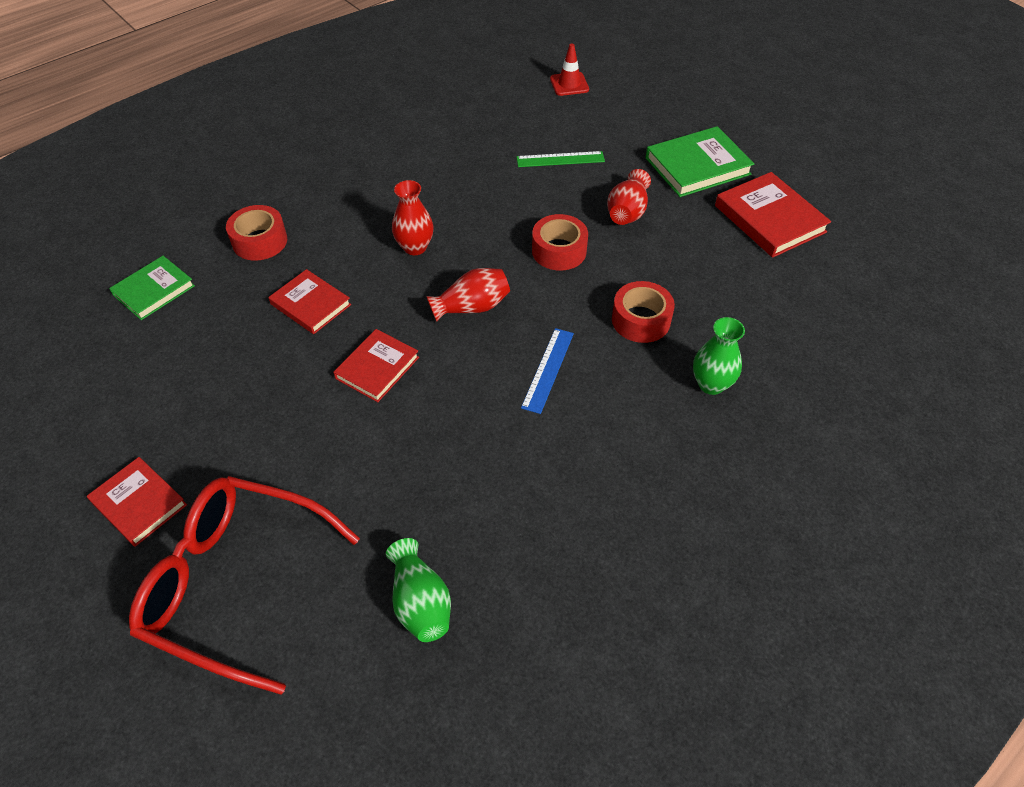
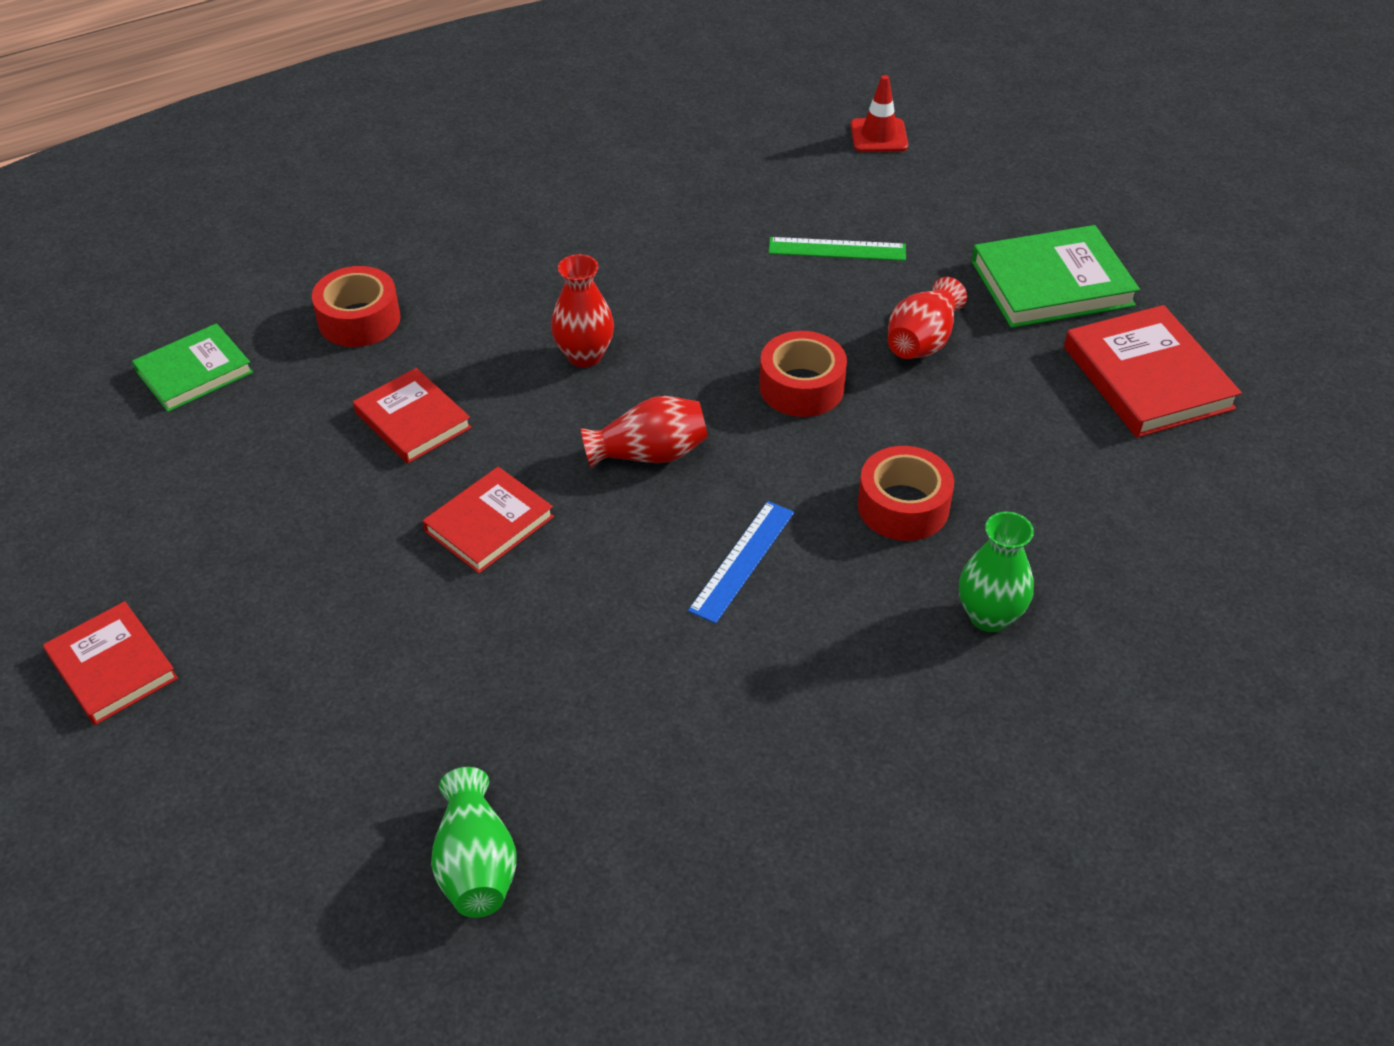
camera: 10 degrees right, 5 degrees down
(235, 583) = (222, 796): red glasses -> none

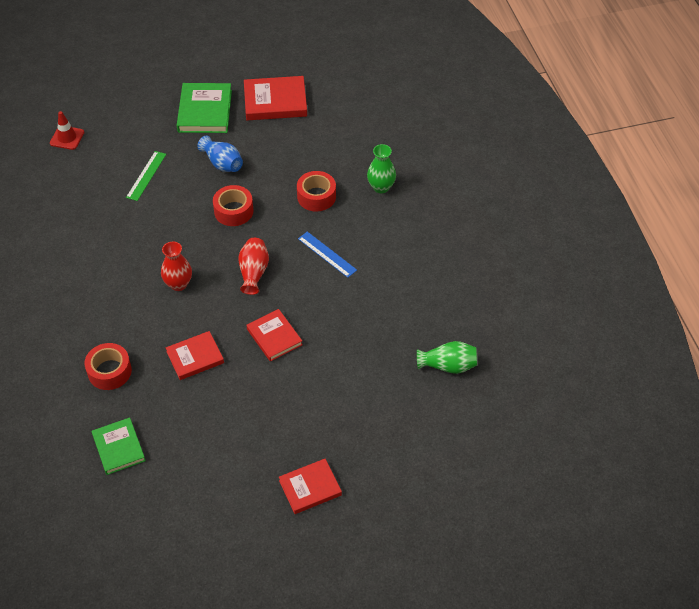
camera: 75 degrees left, 5 degrees up
(922, 341) = (222, 163): red vase -> blue vase

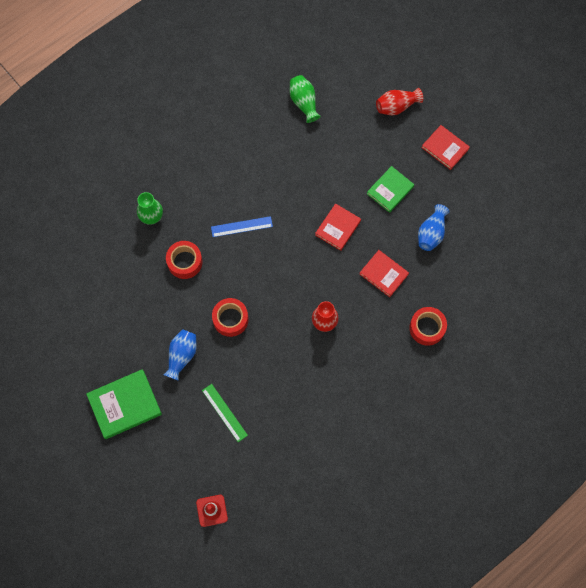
camera: 115 degrees left, 20 degrees up
(119, 448) = (482, 285): green book -> green book (390, 190)
(146, 175) = (224, 412): green ruler -> green ruler turned 60 degrees clockwise
(212, 424) = (431, 233): none -> blue vase
(254, 272) = (285, 272): red vase -> red vase (396, 106)
(275, 101) = (86, 349): red book -> none
(327, 254) = (241, 226): blue ruler -> blue ruler turned 60 degrees clockwise

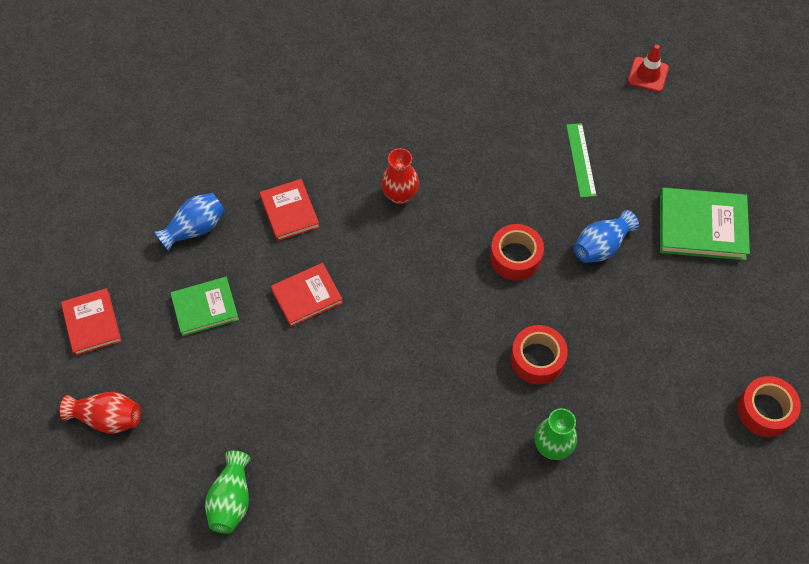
camera: 150 degrees left, 10 degrees down
(241, 226) = (433, 365): blue ruler -> none
(427, 328) = (283, 129): red tape -> red tape (765, 410)

